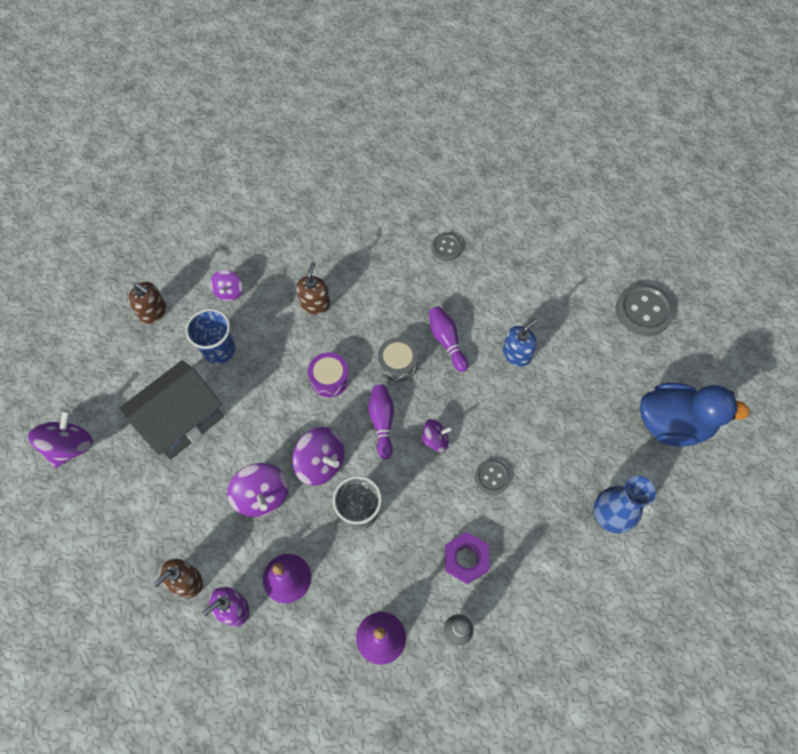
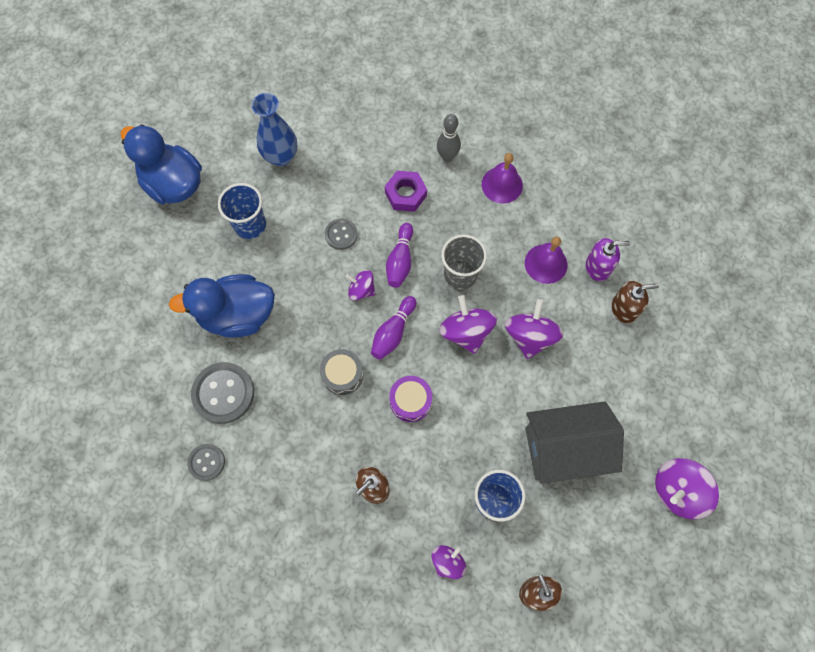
camera: 145 degrees left, 5 degrees up
(447, 341) = (285, 366): purple bowling pin -> purple bowling pin (400, 261)
(516, 354) = (237, 315): blue soap dispenser -> blue duck
(575, 432) = (250, 225): none -> blue cup
(643, 311) = (100, 280): grey button -> grey button (223, 393)

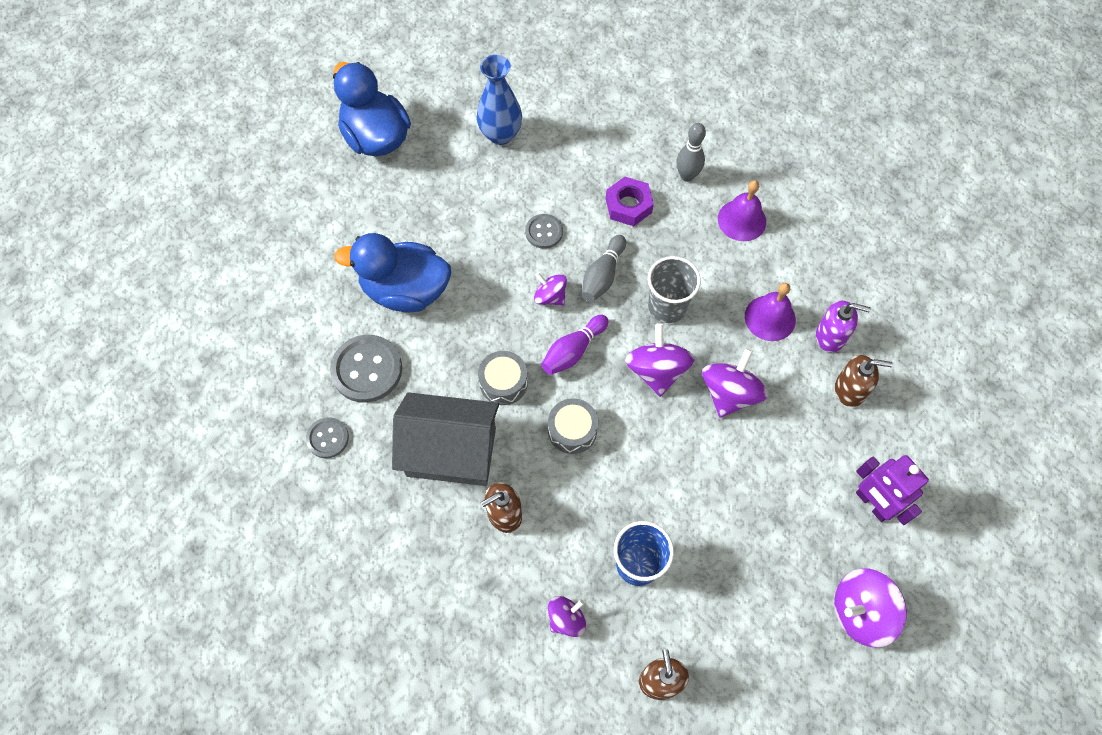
camera: 15 degrees right, 5 degrees down
(250, 225) = (446, 199): blue cup -> none
(400, 261) = (602, 275): purple bowling pin -> grey bowling pin
(410, 401) = (572, 430): purple drum -> grey drum
(564, 448) = (736, 528): grey house -> grey house (451, 452)
(665, 399) = (872, 504): none -> purple robot

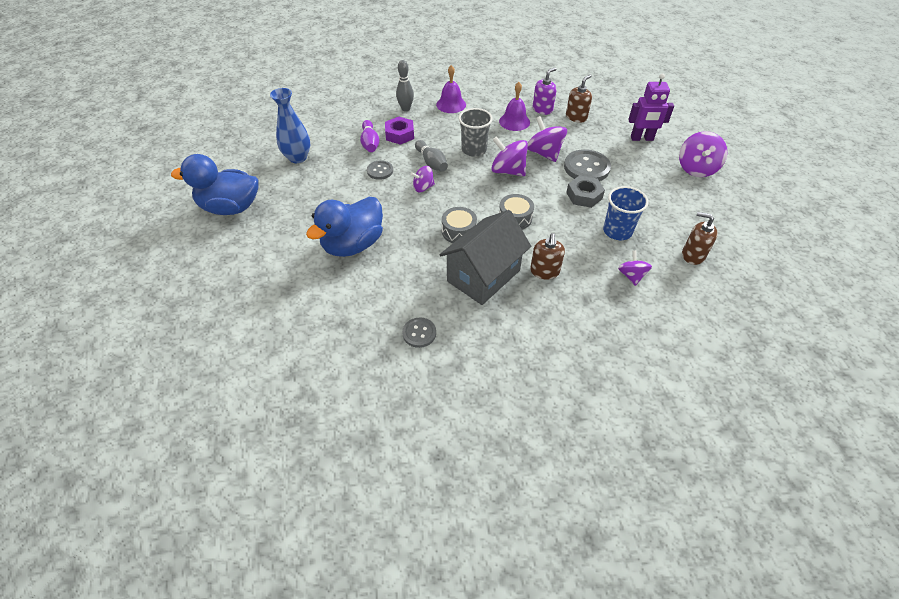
camera: 55 degrees left, 15 degrees down
(367, 370) = (389, 289): grey button -> grey button (586, 167)
(573, 351) = (466, 195): purple bowling pin -> purple bowling pin (370, 143)
(678, 489) = (584, 195): none -> grey nut

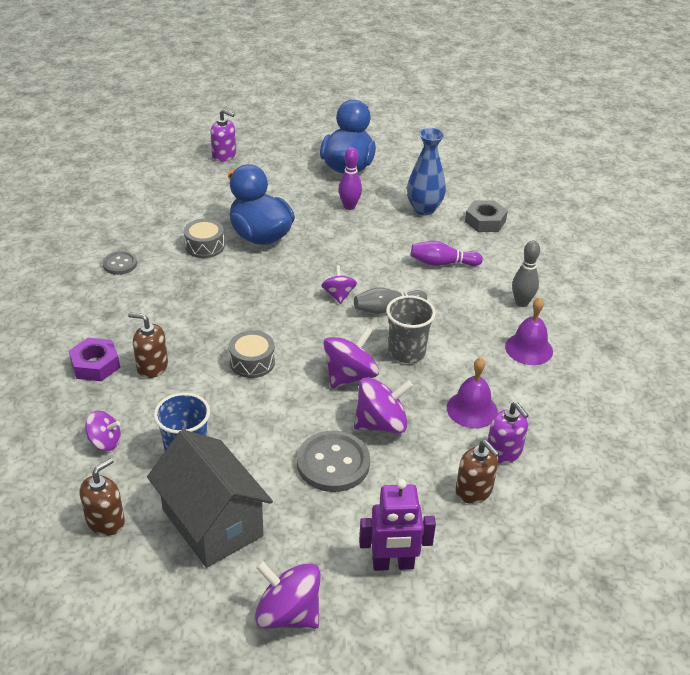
camera: 100 degrees right, 10 degrees down
(206, 301) = (224, 155): none -> purple soap dispenser
(298, 198) = (349, 206): none -> purple bowling pin
(380, 171) = (381, 265): grey button -> none
(400, 134) = (457, 290): purple nut -> purple nut (95, 365)
(459, 231) = (248, 311): grey drum -> grey drum (205, 246)
(483, 276) = (170, 318): grey house -> grey house (212, 523)
(584, 195) = (271, 441): grey nut -> grey nut (485, 221)
(642, 138) = (393, 564): purple robot -> purple robot turned 105 degrees counterclockwise

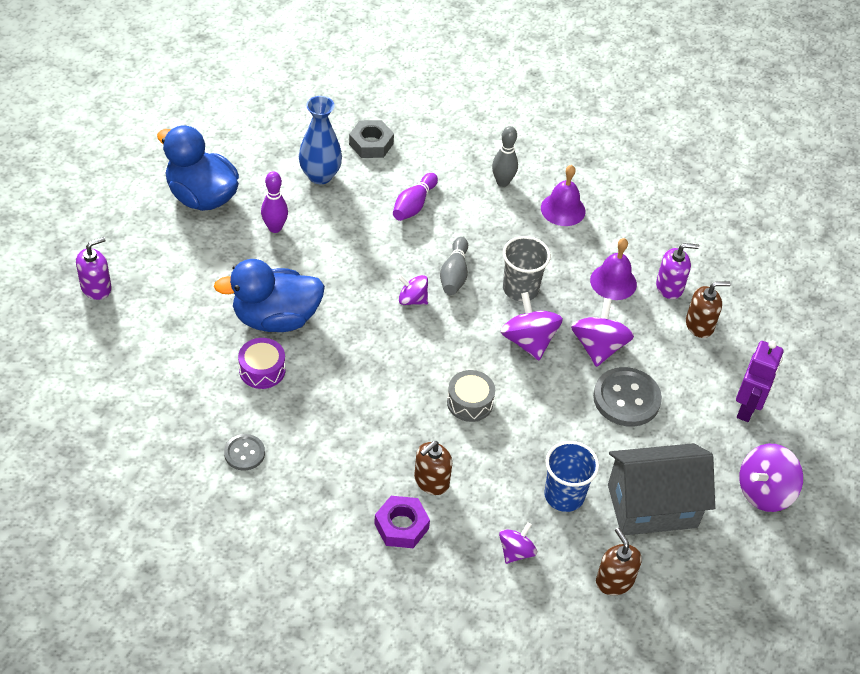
camera: 65 degrees left, 10 degrees up
(205, 246) = (262, 370): grey drum -> purple drum

